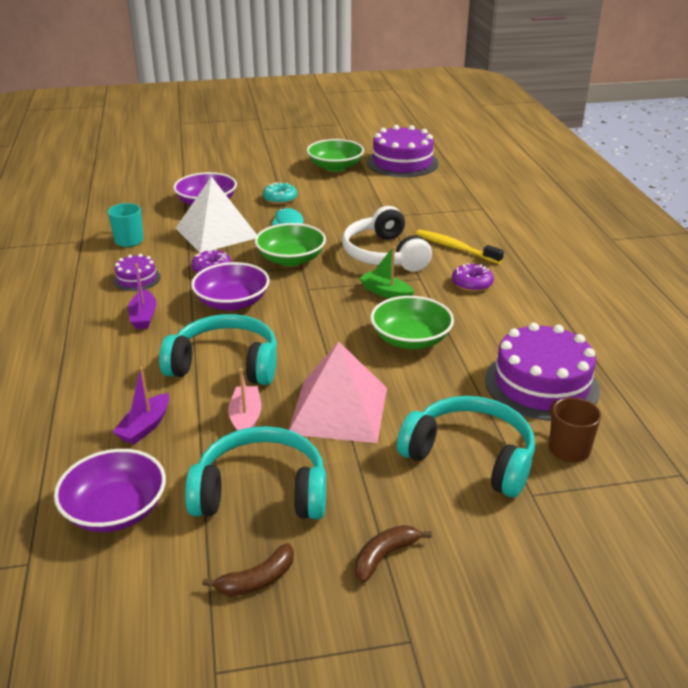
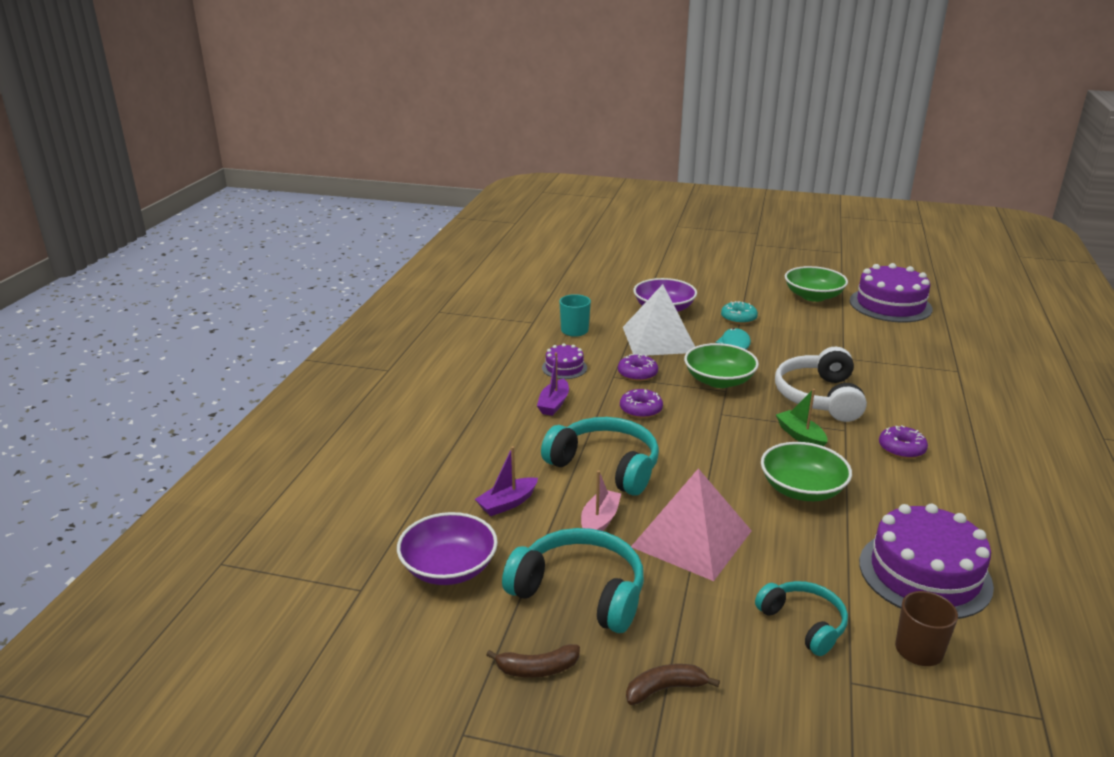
camera: 25 degrees right, 5 degrees down
(232, 302) = (641, 409): purple bowl -> purple donut
(455, 248) = (903, 407): yellow toothbrush -> none
(470, 456) = (804, 623): turquoise headphones -> turquoise headphones, size x0.62

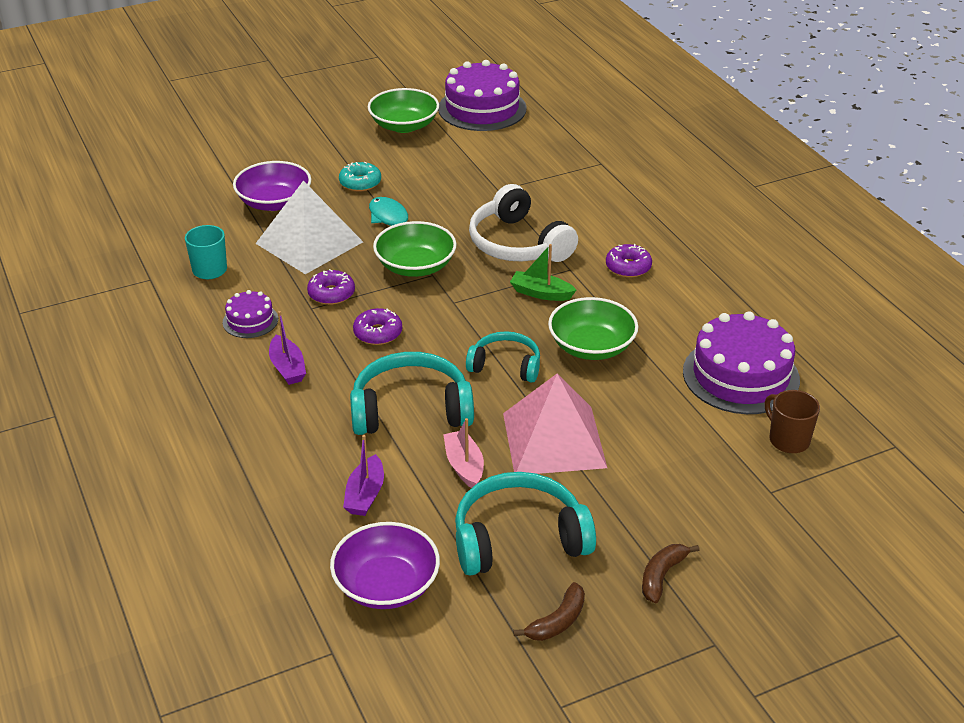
camera: 40 degrees left, 10 degrees up
(804, 623) = (701, 465): turquoise headphones -> turquoise headphones (505, 365)

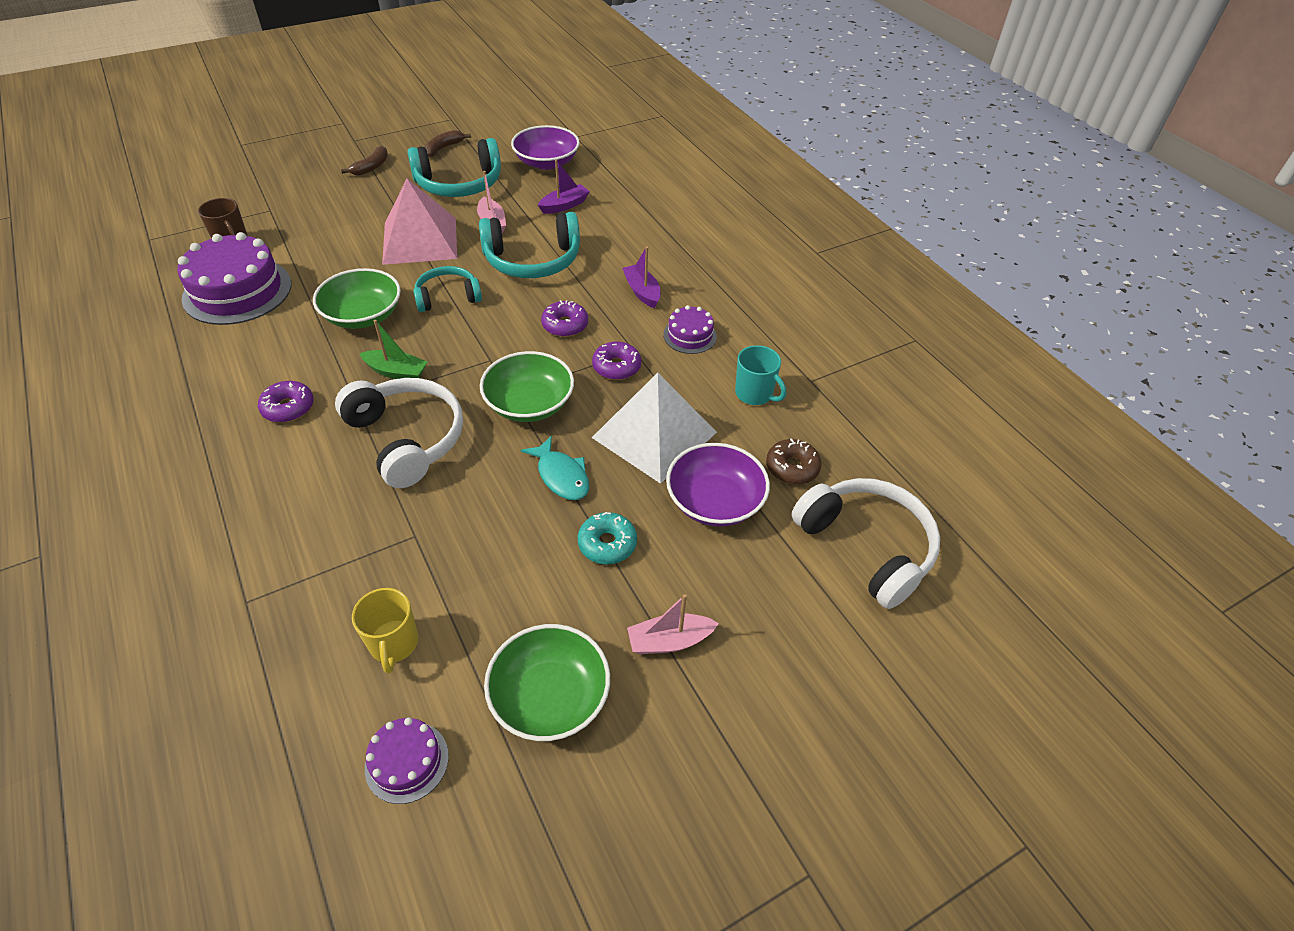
camera: 175 degrees right, 10 degrees up
(174, 178) = (867, 546): none -> white headphones
(204, 220) = (792, 467): none -> brown donut
(328, 142) = (669, 641): none -> pink boat
(365, 495) = (564, 205): purple boat -> purple boat turned 45 degrees clockwise
(482, 108) = (407, 762): purple cake -> purple cake, size x0.50
(500, 145) = (394, 644): none -> yellow mug
(505, 365) = (447, 297): turquoise headphones -> turquoise headphones turned 150 degrees clockwise

